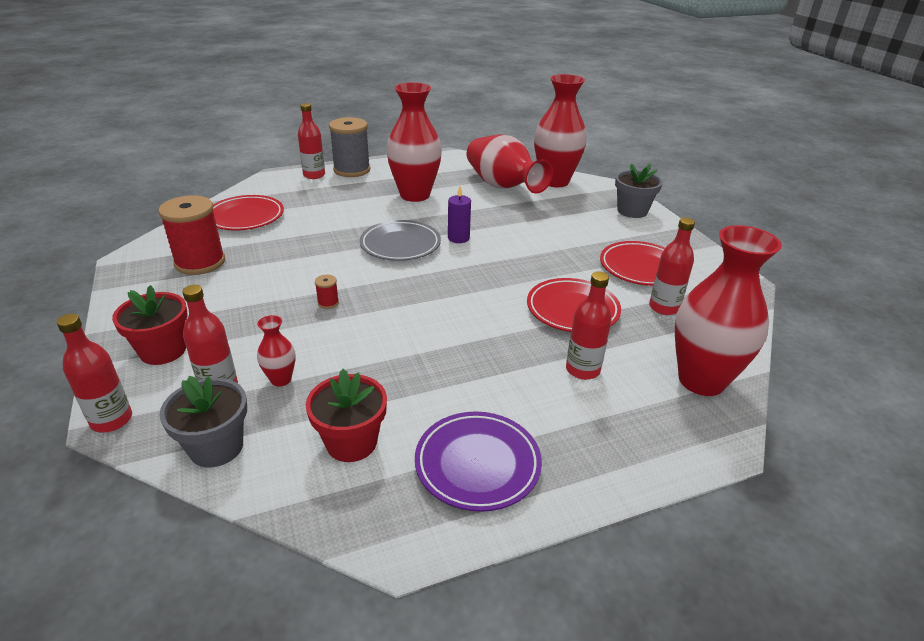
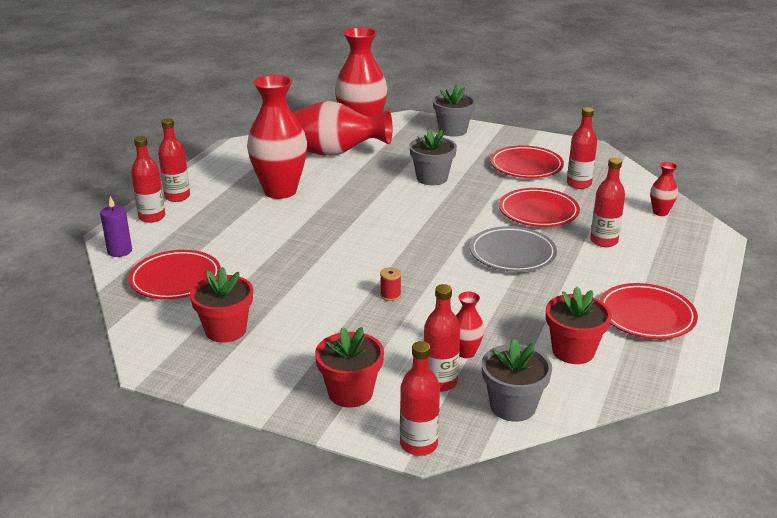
camera: 45 degrees left, 5 degrees down
(200, 262) = (226, 330): red spool -> red flower pot
(352, 170) = (177, 196): grey spool -> red bottle
(400, 245) = (352, 232): grey plate -> grey plate (512, 254)
(458, 238) = (381, 206): purple candle -> purple candle (119, 251)
(477, 464) = (646, 316): purple plate -> red plate
(538, 237) = (432, 178): none -> grey flower pot
(701, 380) = (660, 212): red vase -> red vase, size x0.44

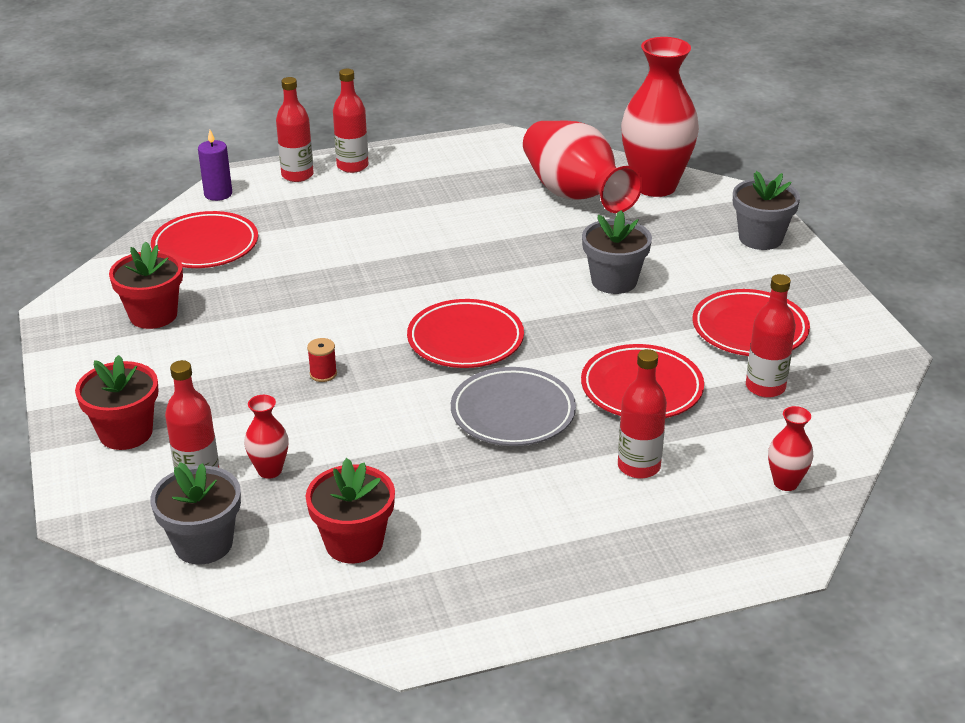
camera: 50 degrees right, 5 degrees up
(280, 191) = (444, 210): red vase -> none
(418, 444) = (82, 512): red bottle -> none
(646, 316) = (496, 570): red plate -> red plate (465, 340)

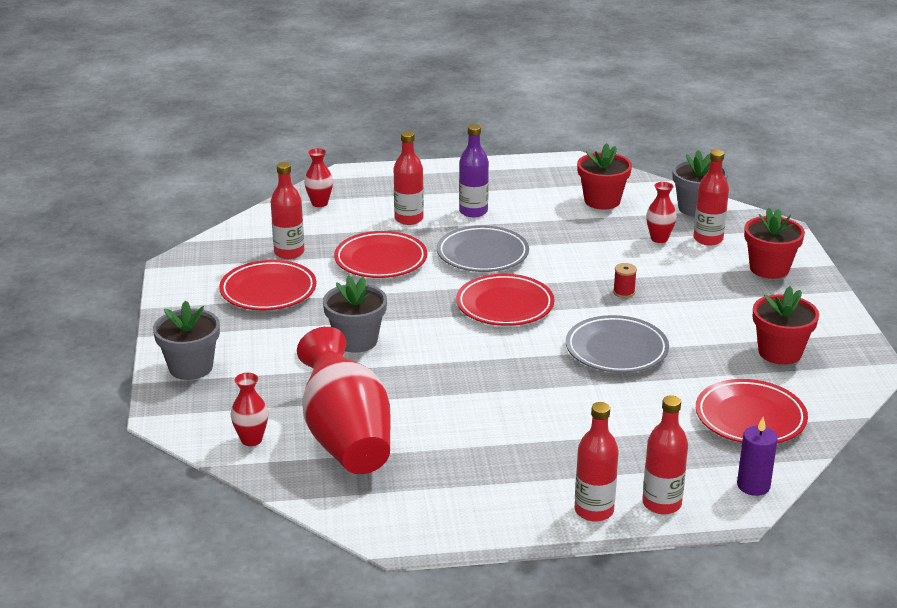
camera: 170 degrees left, 5 degrees down
(333, 299) = (616, 350): none -> grey plate
(550, 493) = (473, 211): none -> purple bottle
(655, 186) = (251, 440): red vase -> red vase, size x0.44

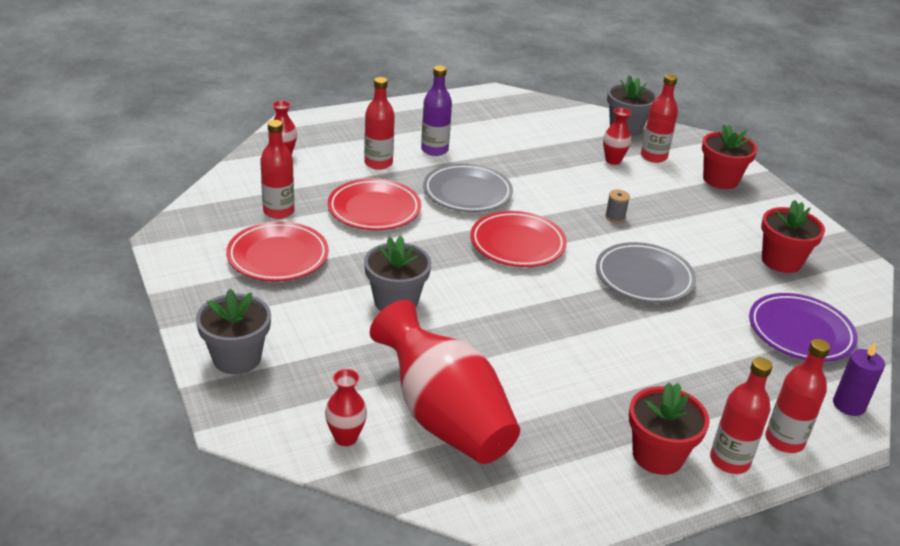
camera: 20 degrees left, 5 degrees up
(602, 201) = (543, 128): red flower pot -> red flower pot (657, 455)
(624, 292) = (615, 217): red spool -> grey spool
(750, 418) = (800, 332): red plate -> purple plate

